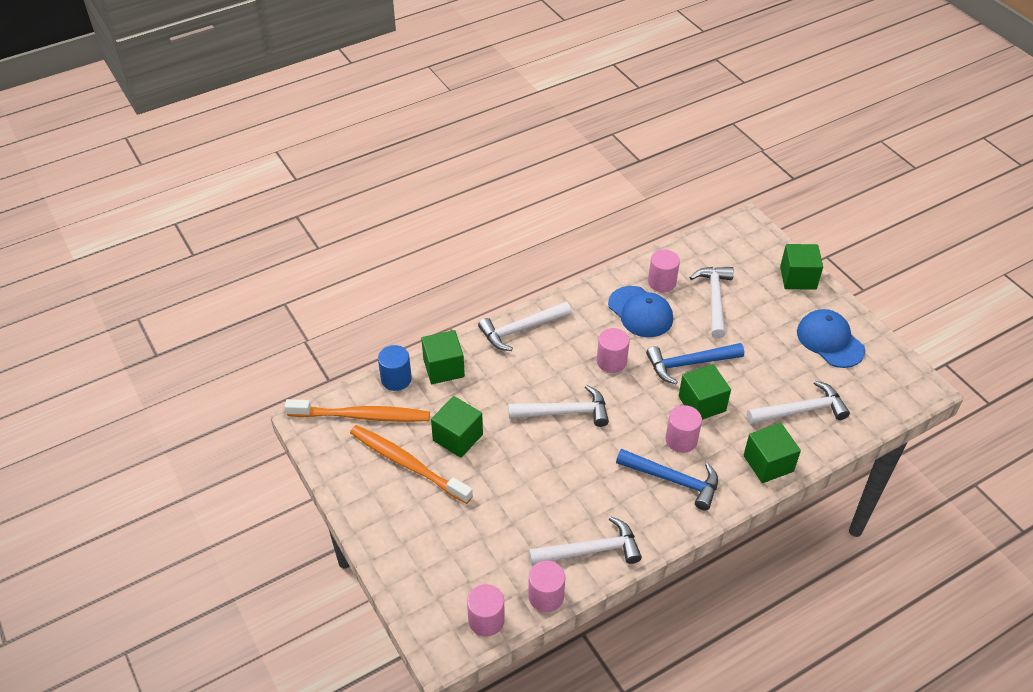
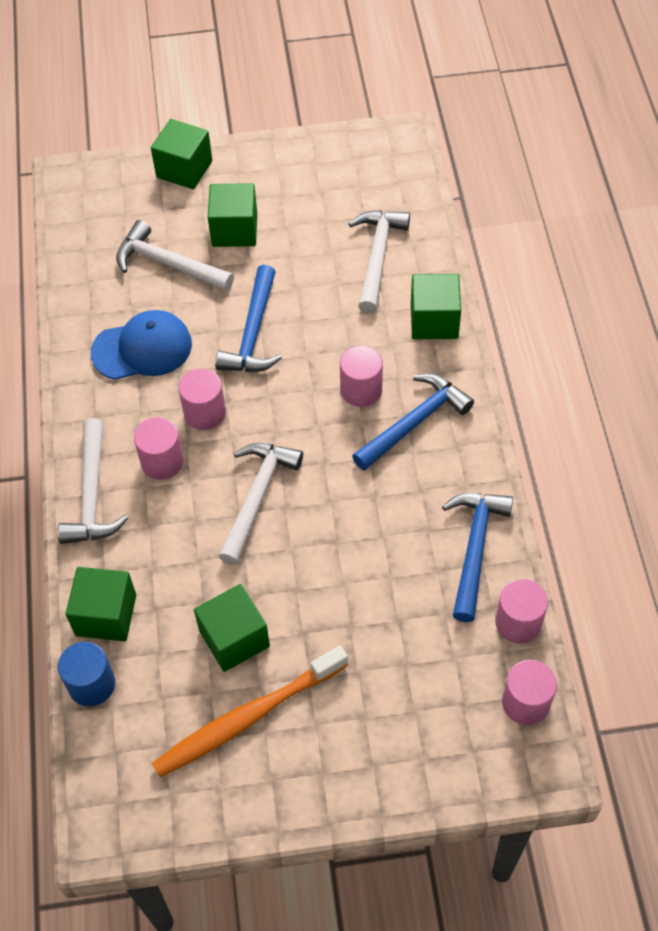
camera: 65 degrees left, 10 degrees up
(362, 416) = (134, 752): orange toothbrush -> none
(590, 550) = (474, 549): white hammer -> blue hammer
(662, 282) = (107, 305): pink cylinder -> pink cylinder (162, 461)
(702, 404) = (319, 346): green cube -> green cube (234, 230)
(830, 341) = (294, 184): blue cap -> none

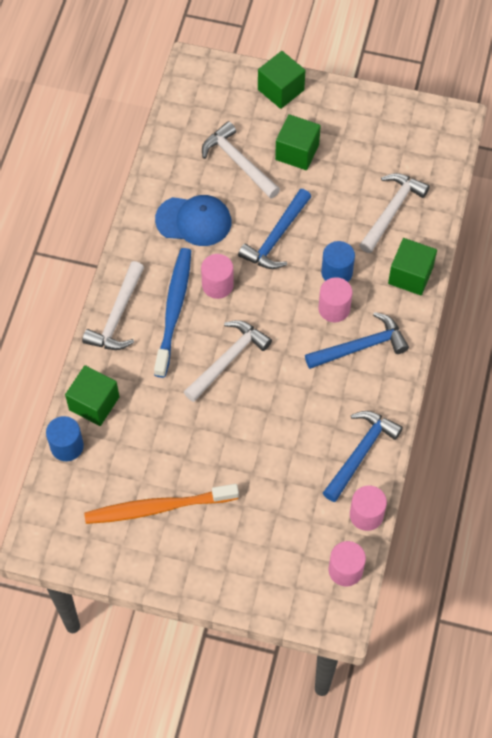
camera: 20 degrees right, 5 degrees up
(162, 461) = (174, 310): pink cylinder -> blue toothbrush
(234, 638) = (171, 452): green cube -> none
(345, 347) = (336, 272): none -> blue cylinder

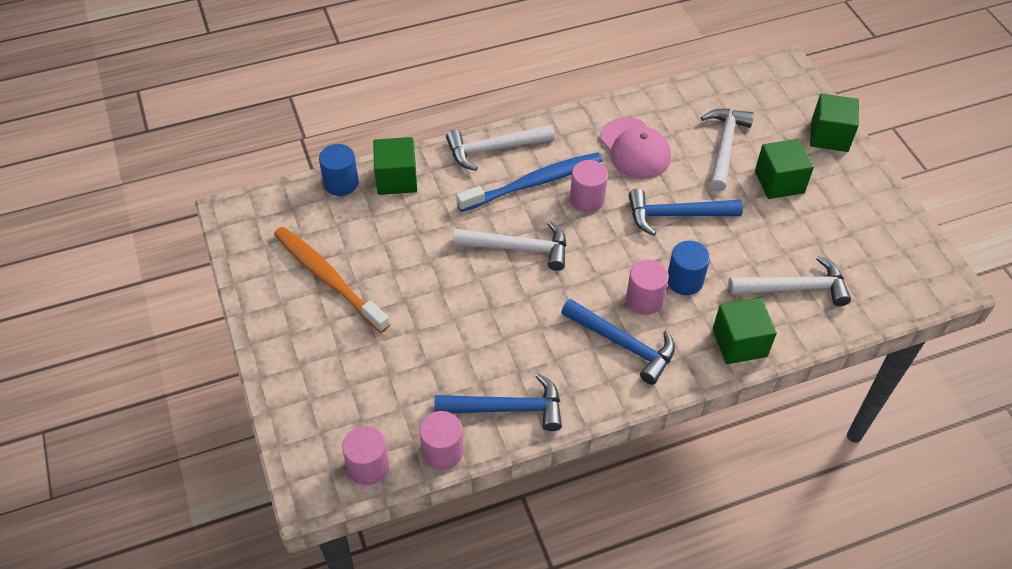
camera: 55 degrees right, 10 degrees down
(194, 221) = (635, 149): blue cap -> pink cap

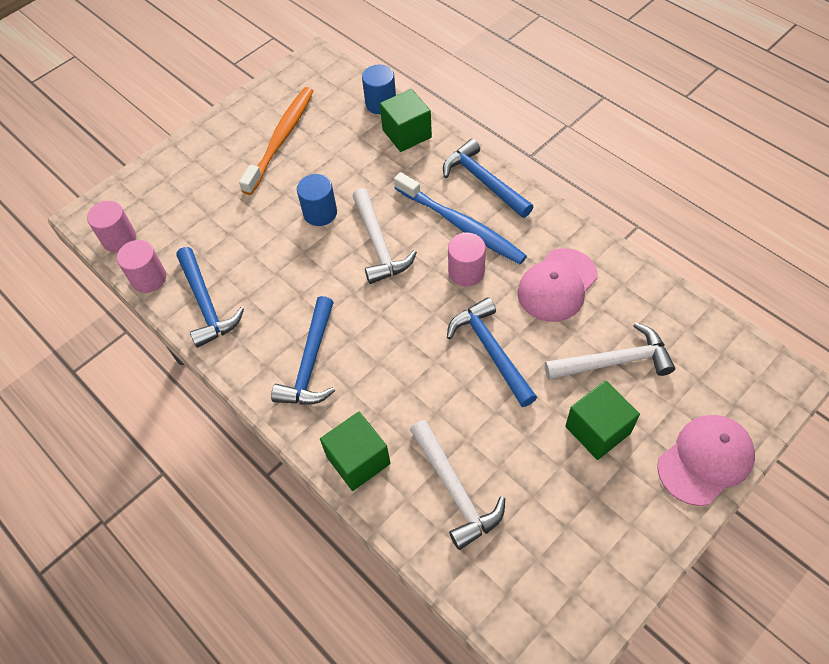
camera: 70 degrees right, 5 degrees up
(494, 149) = (484, 181): white hammer -> blue hammer
(644, 300) = (370, 361): pink cylinder -> none
(684, 281) = (411, 386): blue cylinder -> blue cylinder (320, 213)
(829, 136) = (705, 460): green cube -> pink cap

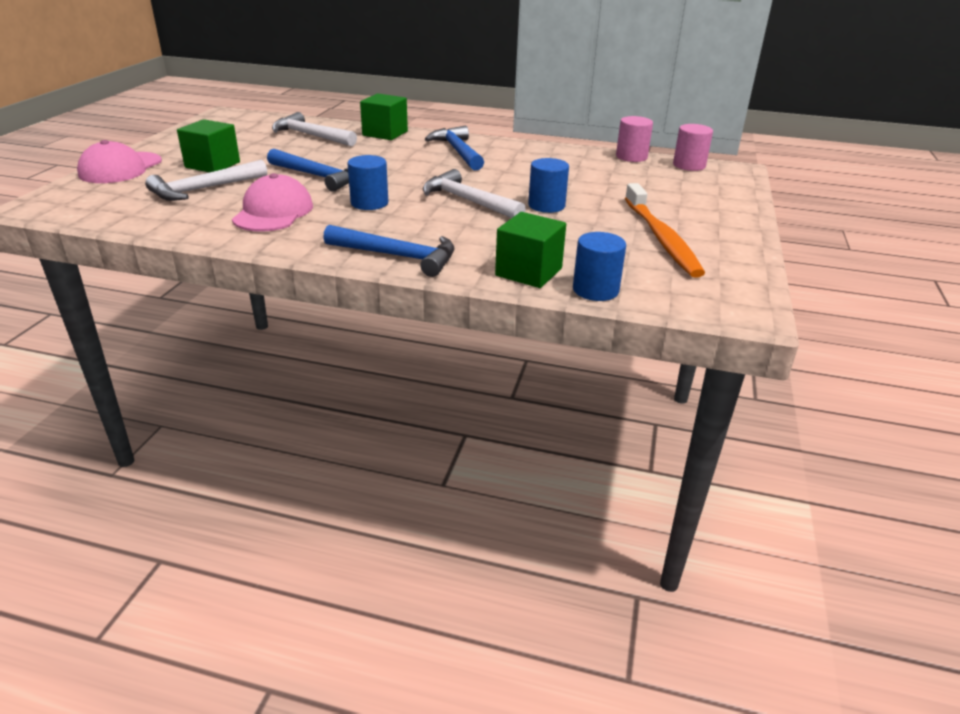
camera: 145 degrees right, 25 degrees down
(206, 304) = (570, 156): blue hammer -> none
(461, 225) = (397, 225): blue toothbrush -> none
(466, 272) = (369, 203): pink cylinder -> blue cylinder

